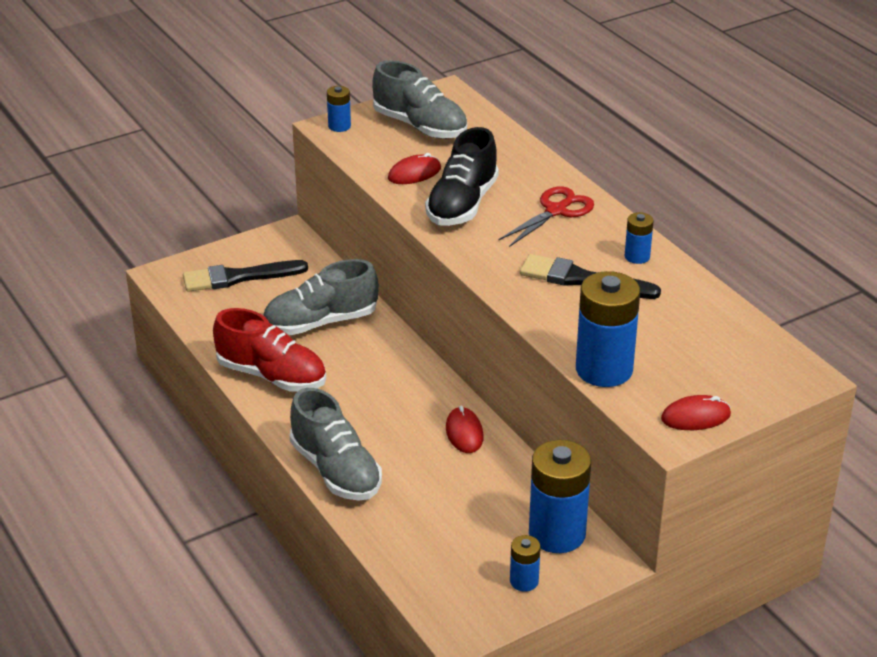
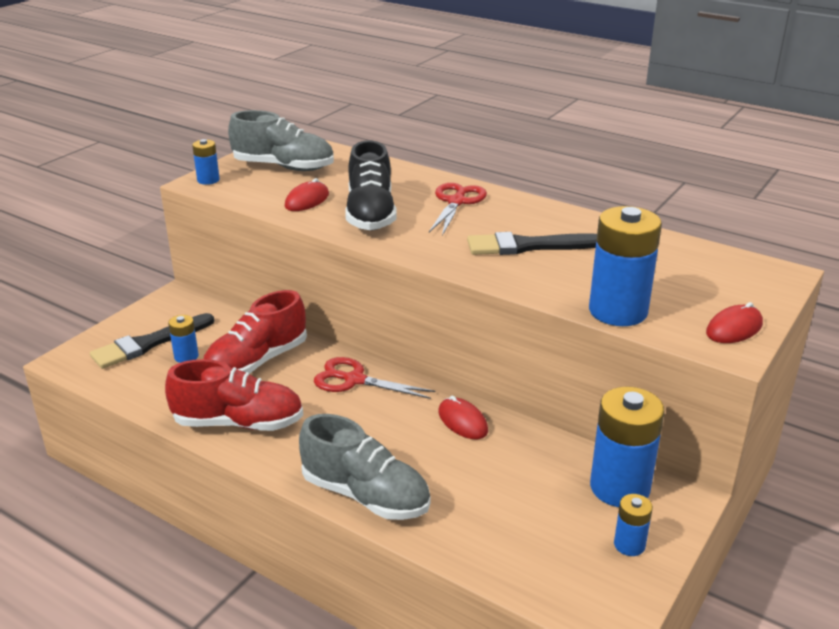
camera: 25 degrees left, 5 degrees down
(321, 322) = (257, 362): grey shoe -> red shoe
(395, 365) = (354, 380): none -> red scissors
(637, 256) = (555, 219): blue battery -> blue battery (186, 356)

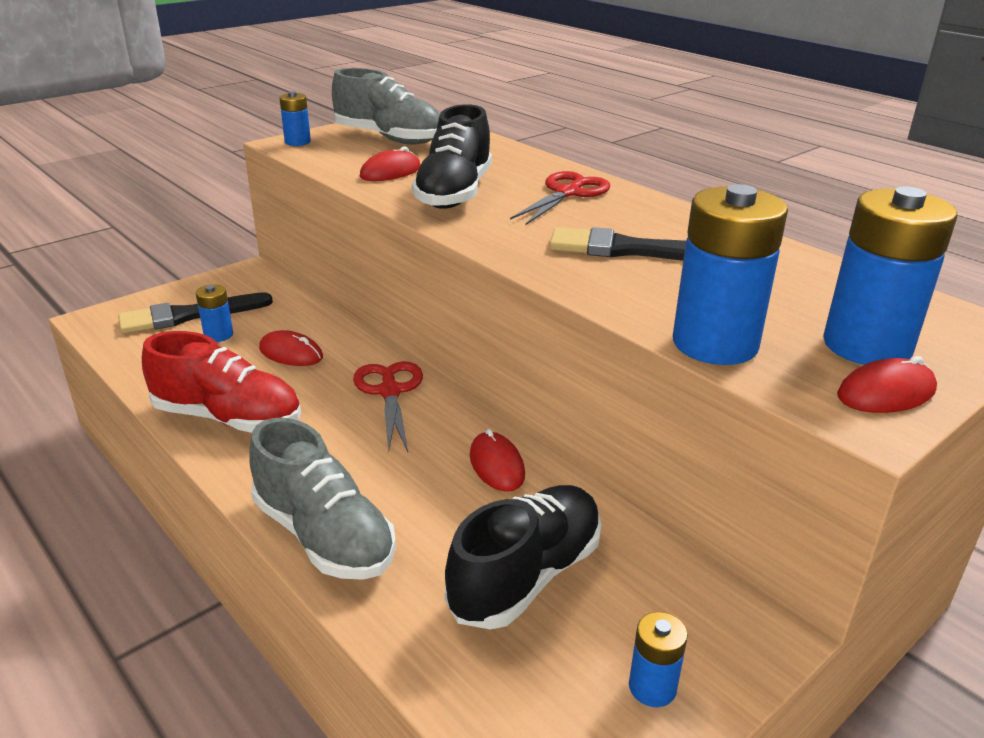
camera: 15 degrees right, 0 degrees up
(257, 362) = (291, 353): red shoe -> red mouse
(354, 380) = (390, 391): red scissors -> red scissors turned 45 degrees clockwise
(519, 494) = (526, 576): none -> black shoe
(619, 487) = (672, 597): blue battery -> blue battery (866, 346)

